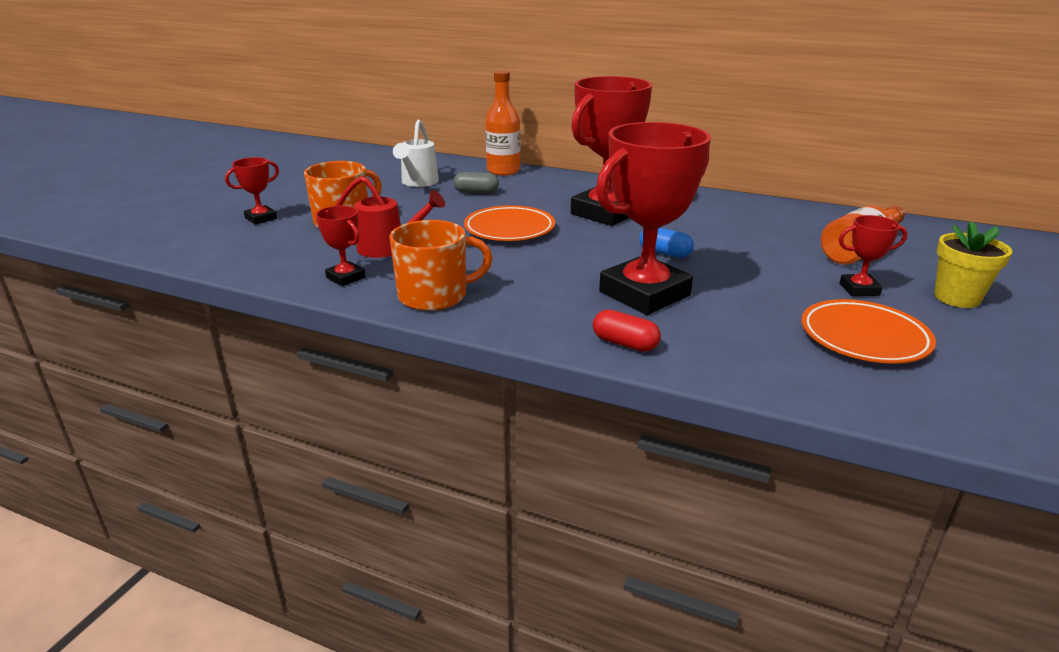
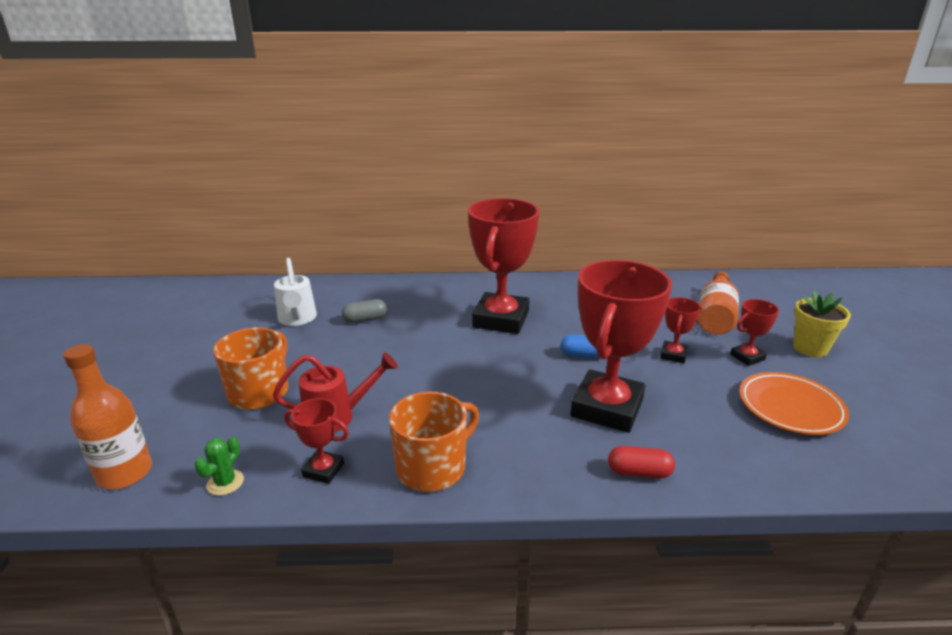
camera: 25 degrees left, 0 degrees up
(261, 218) = (158, 410): red trophy -> red trophy (673, 355)
(268, 268) = (225, 483): none -> green cactus
(503, 171) = (370, 287): orange bottle -> orange bottle (125, 473)
(509, 229) = (433, 360): orange plate -> none

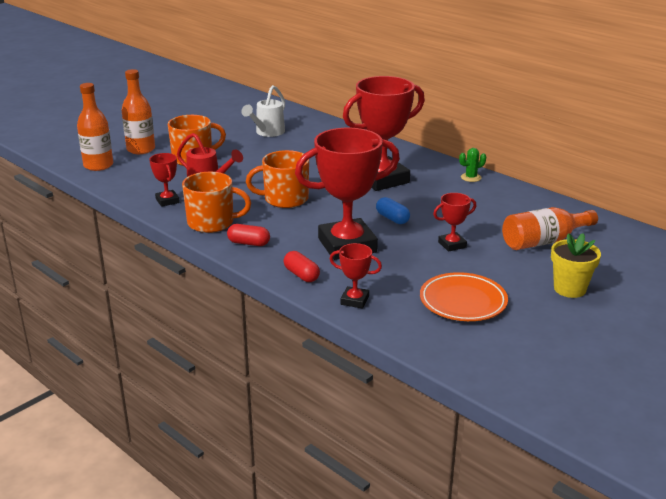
camera: 45 degrees right, 0 degrees up
(159, 414) = (141, 149): none -> orange bottle
(225, 483) = (126, 186): green cactus -> green cactus (471, 177)
(365, 319) = (302, 147): grey capsule -> none
(455, 388) = (285, 199): none -> orange mug
(520, 468) = (249, 243): none -> red capsule
(747, 357) = (503, 269): red trophy -> red trophy (354, 300)

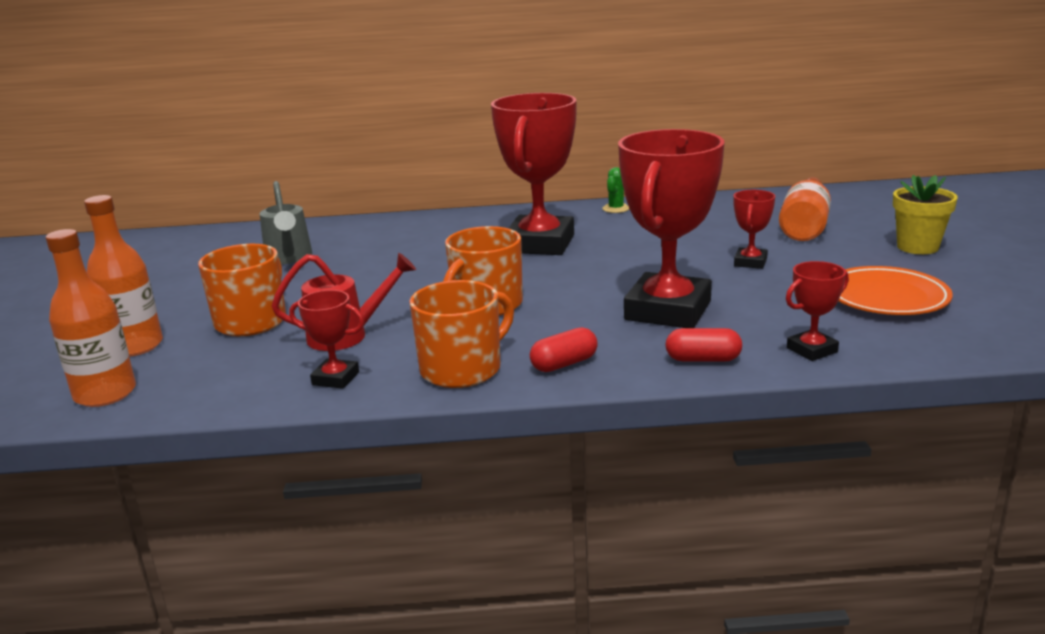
camera: 45 degrees left, 5 degrees down
(267, 133) = (289, 258): white watering can -> grey watering can
(392, 218) = (642, 269): blue capsule -> none

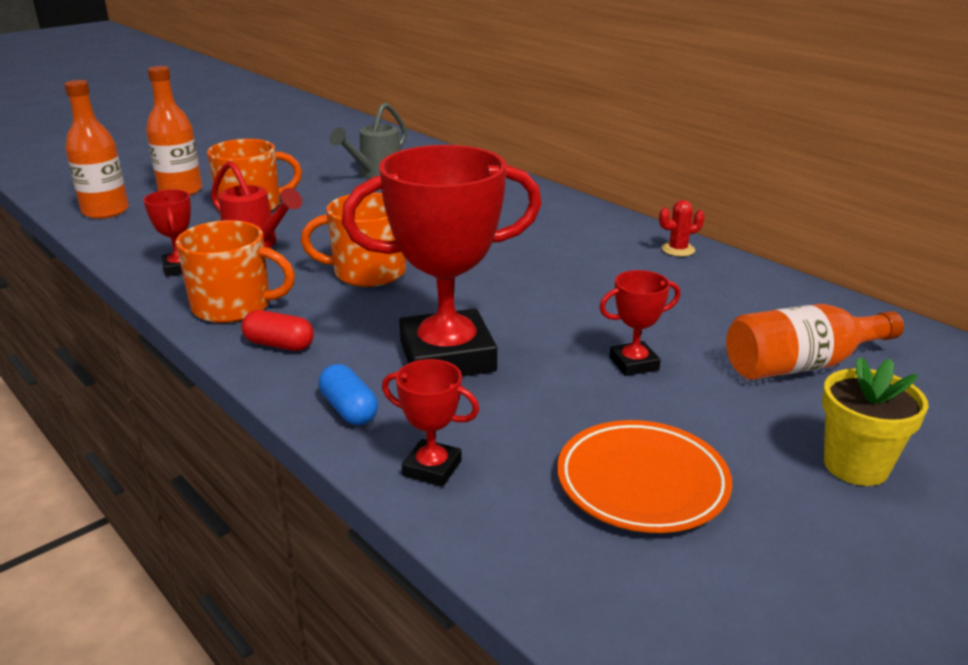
camera: 50 degrees right, 5 degrees up
(540, 244) = (532, 247): red trophy -> none
(616, 209) = (678, 249): green cactus -> red cactus
(703, 359) = (349, 409): red capsule -> blue capsule

